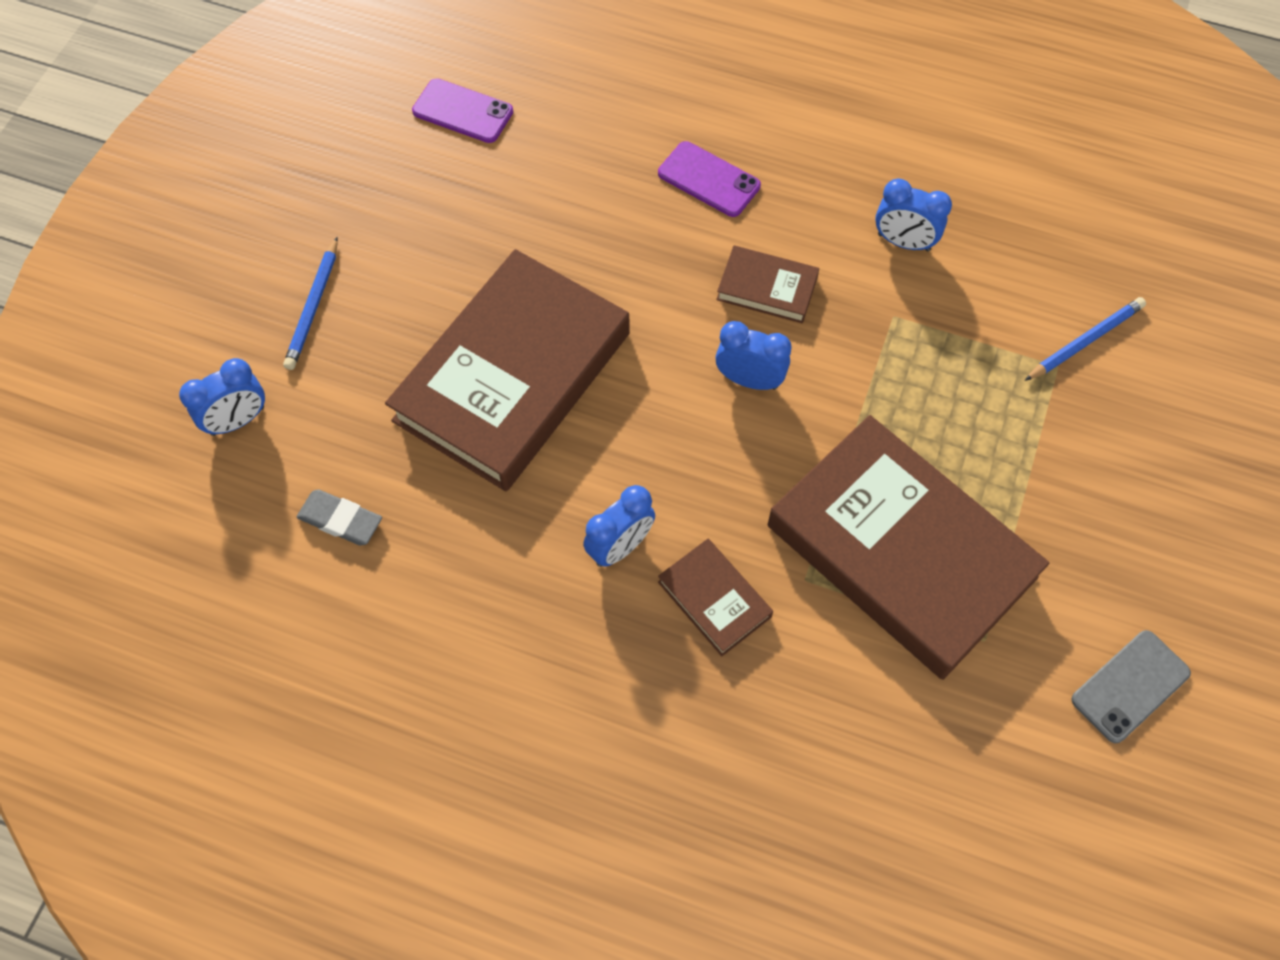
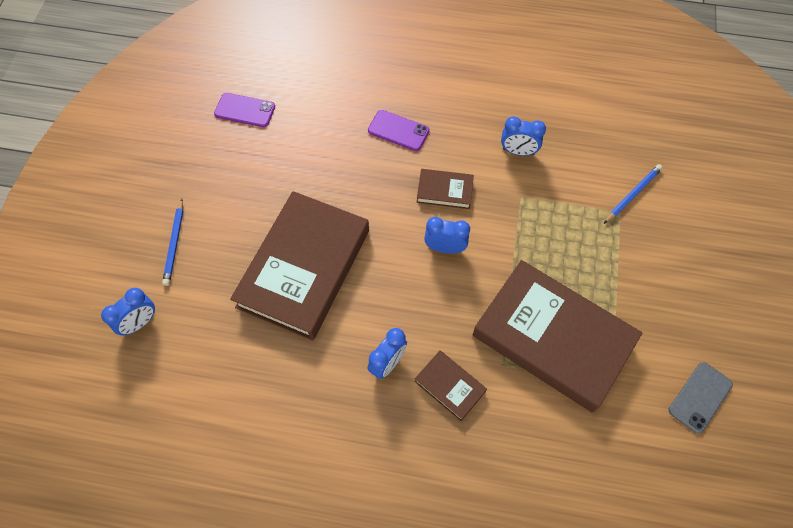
camera: 10 degrees left, 0 degrees up
(340, 520) = (214, 375): grey eraser -> none

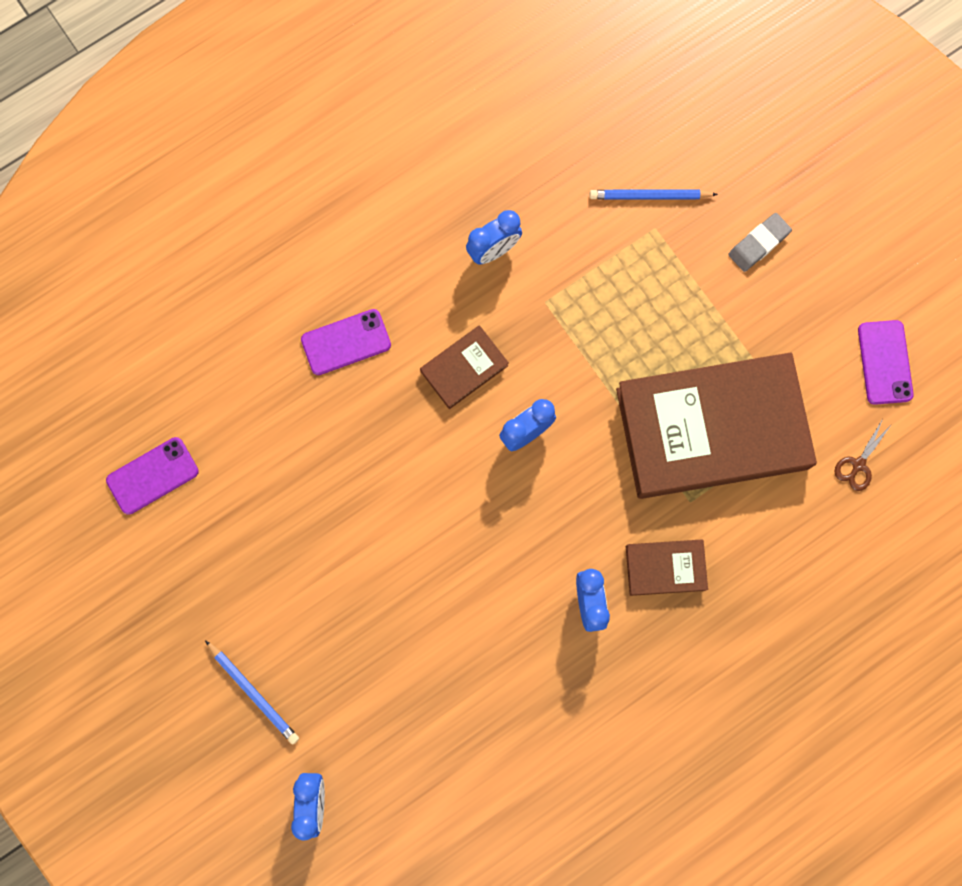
camera: 45 degrees left, 15 degrees up
(304, 268) = (412, 589): brown book -> none
(627, 439) = (858, 465): none -> brown scissors
(632, 194) = (650, 196): blue pencil -> blue pencil turned 90 degrees counterclockwise
(676, 268) = (758, 244): none -> grey eraser
(700, 397) = (885, 362): grey phone -> purple phone

